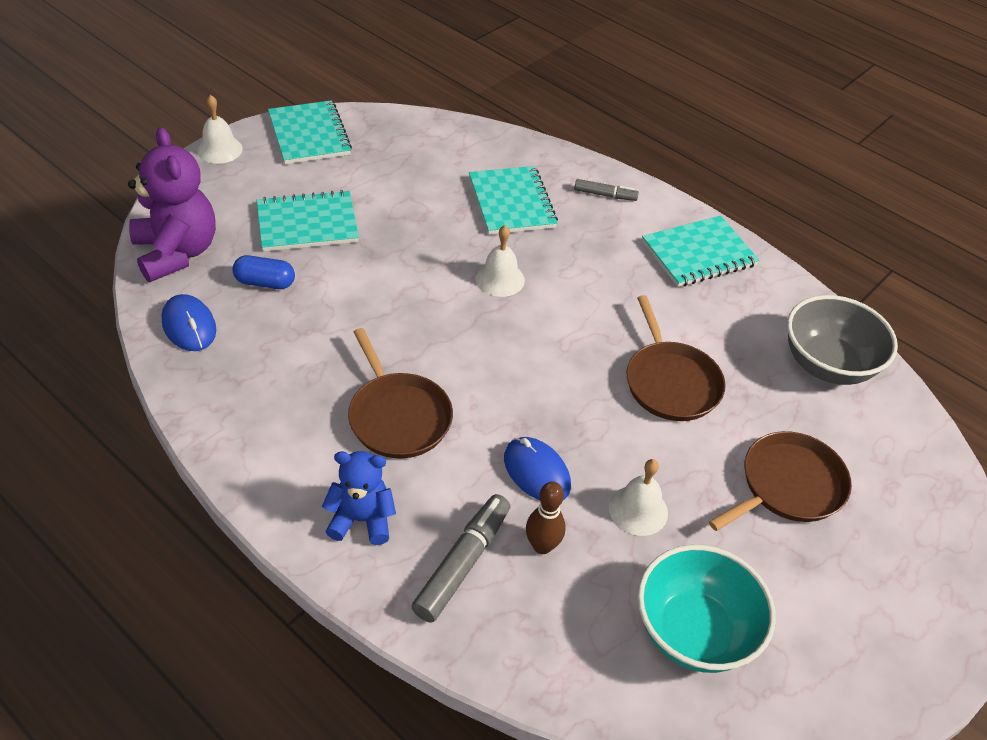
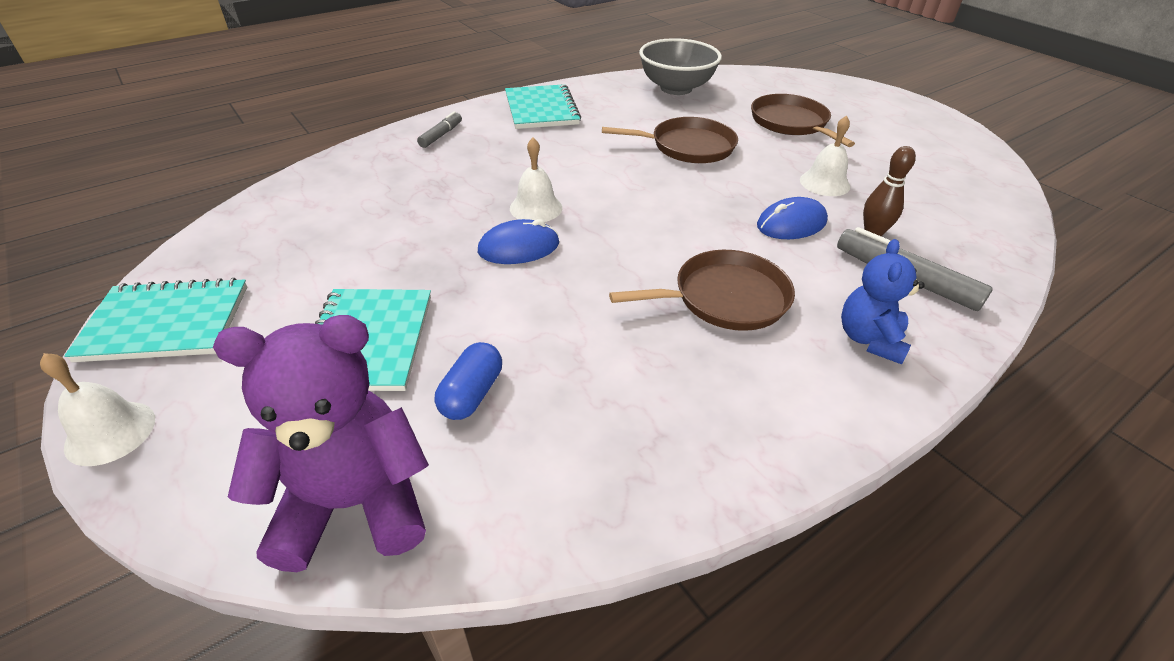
camera: 75 degrees left, 5 degrees down
(189, 326) = (536, 490): blue mouse -> blue mouse (519, 247)
(511, 203) = (421, 185): turquoise notebook -> none
(694, 632) = (932, 180): turquoise bowl -> none

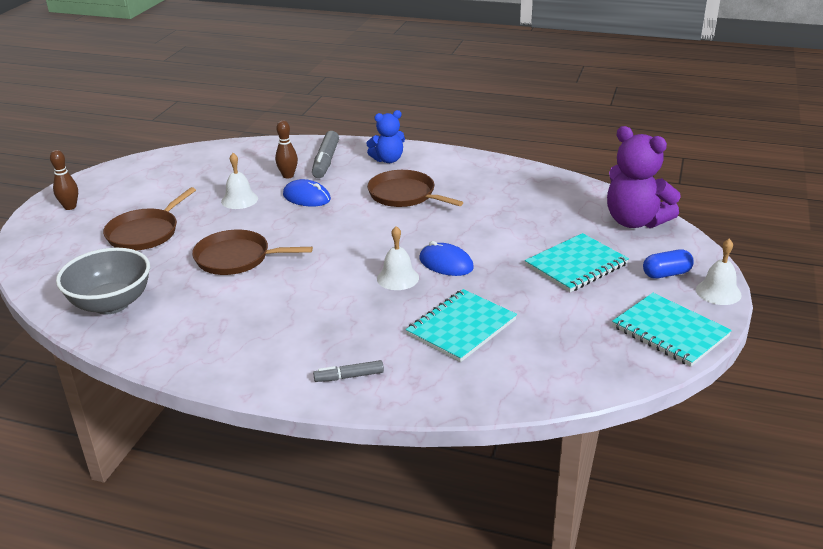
camera: 125 degrees left, 10 degrees down
(471, 394) = (557, 225): blue capsule -> blue capsule (666, 274)
(541, 109) = (236, 352): turquoise notebook -> turquoise notebook (461, 327)
(688, 146) = (236, 258): brown pan -> brown pan turned 45 degrees counterclockwise
(885, 106) = (70, 207): none -> brown bowling pin

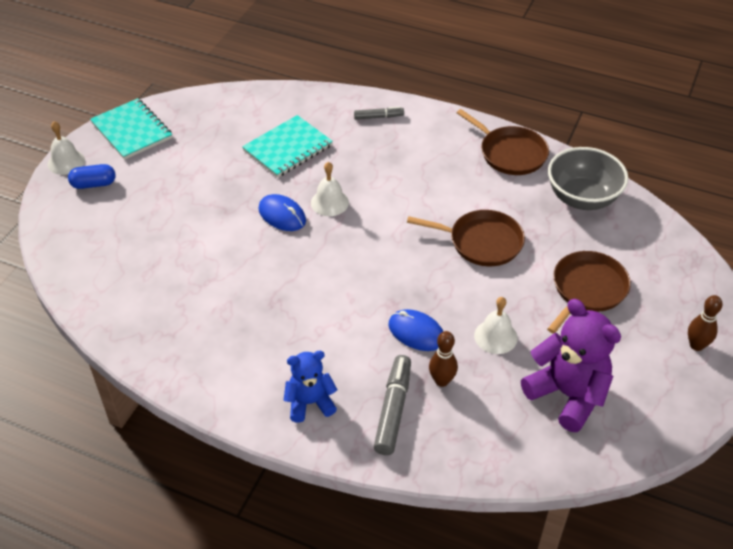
camera: 175 degrees left, 15 degrees up
(404, 195) = (301, 324): brown pan -> brown pan (510, 153)
(576, 265) = (165, 201): turquoise notebook -> none
(635, 221) = (75, 252): purple teddy bear -> purple teddy bear (567, 395)

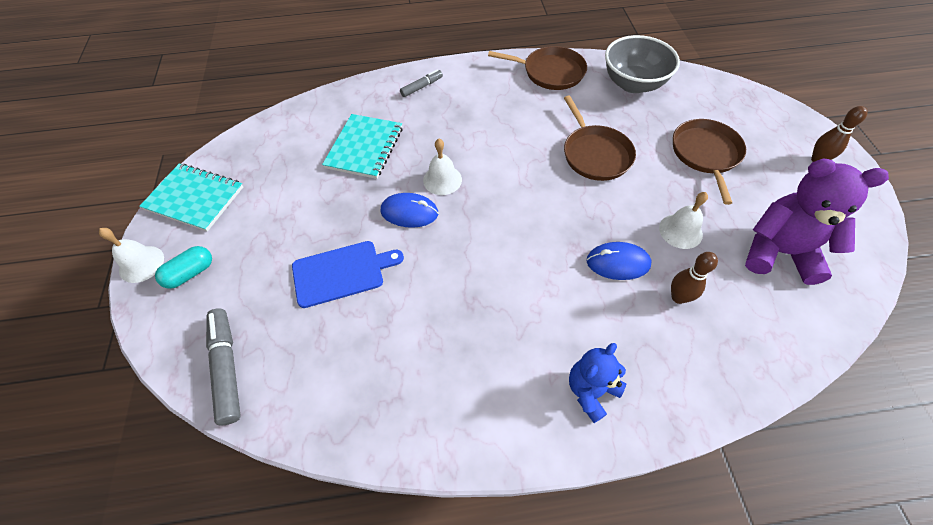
camera: 30 degrees left, 10 degrees up
(94, 184) = (190, 273): blue capsule -> turquoise capsule
(197, 234) = (341, 273): none -> blue cutting board
(393, 409) = (666, 351): grey marker -> grey marker (227, 367)
(481, 242) = (595, 154): brown pan -> brown pan turned 90 degrees clockwise

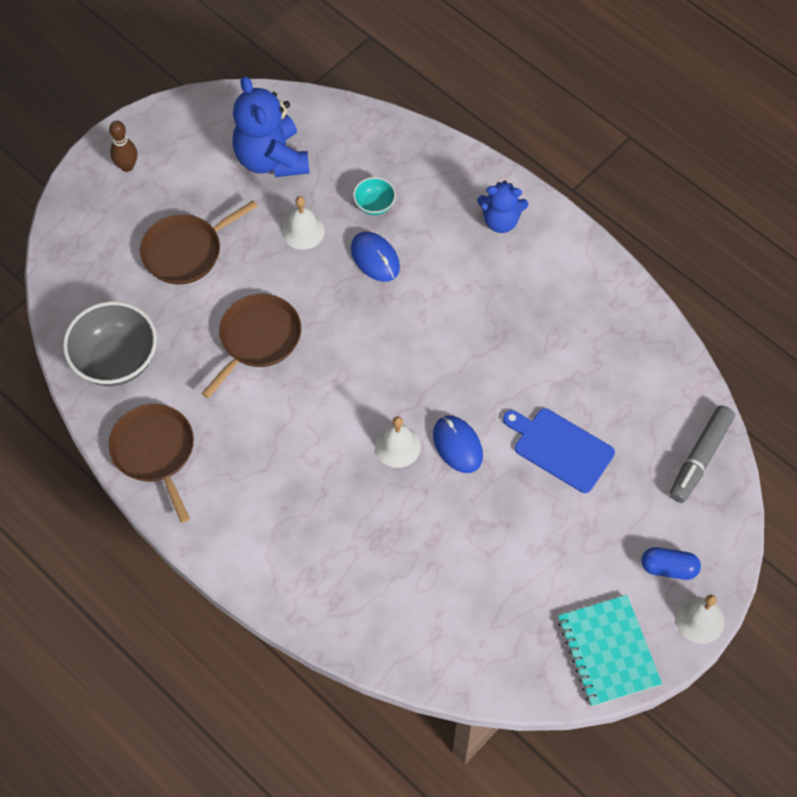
camera: 130 degrees left, 5 degrees up
(190, 273) = (668, 568): turquoise capsule -> blue capsule
(364, 148) = (417, 550): turquoise notebook -> none
(422, 87) = (282, 568): grey marker -> none
(678, 297) = (374, 205): brown bowling pin -> turquoise bowl
(778, 252) = (271, 159): purple teddy bear -> blue teddy bear

